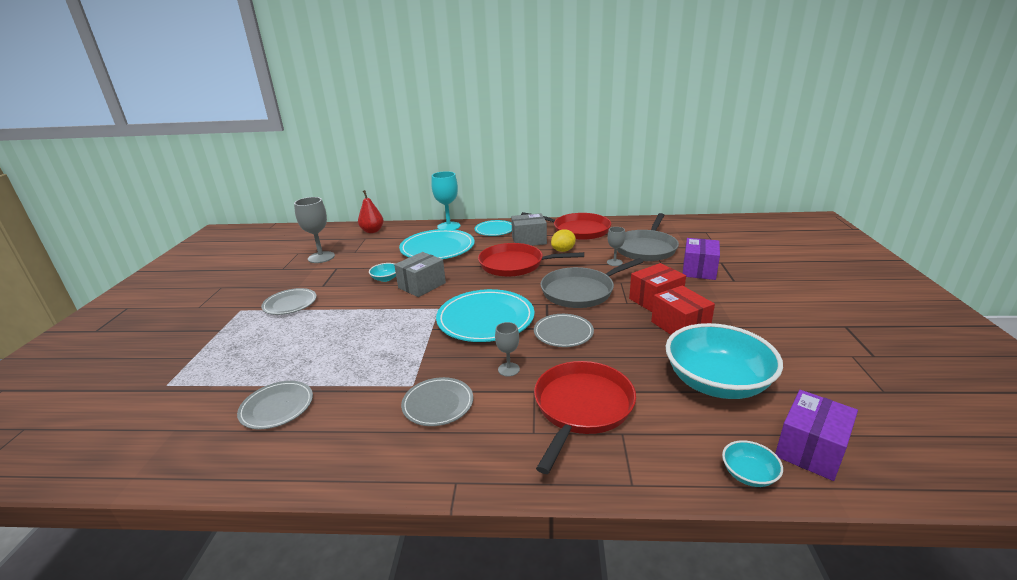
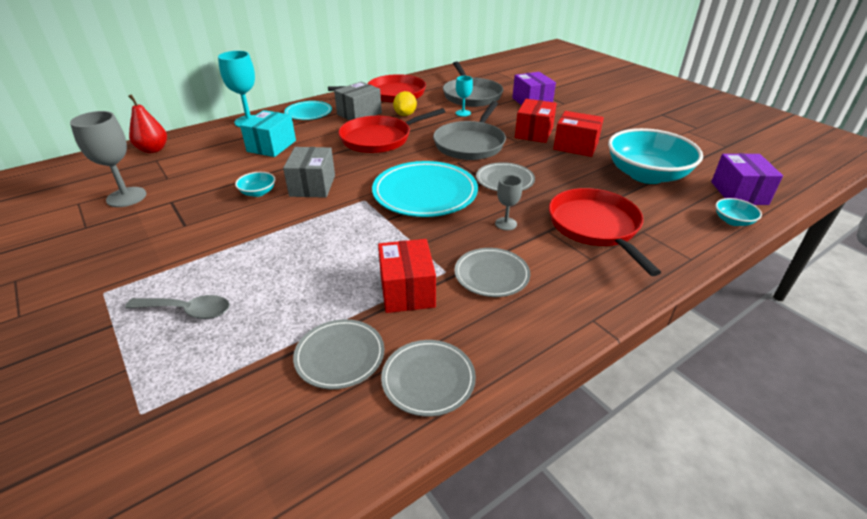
camera: 40 degrees left, 10 degrees up
(255, 338) = (187, 311): none -> grey spoon
(290, 304) = (171, 259): grey plate -> grey plate (428, 379)
(369, 386) = (407, 291): none -> red box
(437, 248) = (271, 146): turquoise plate -> turquoise box
(614, 262) = (463, 113): grey goblet -> turquoise goblet

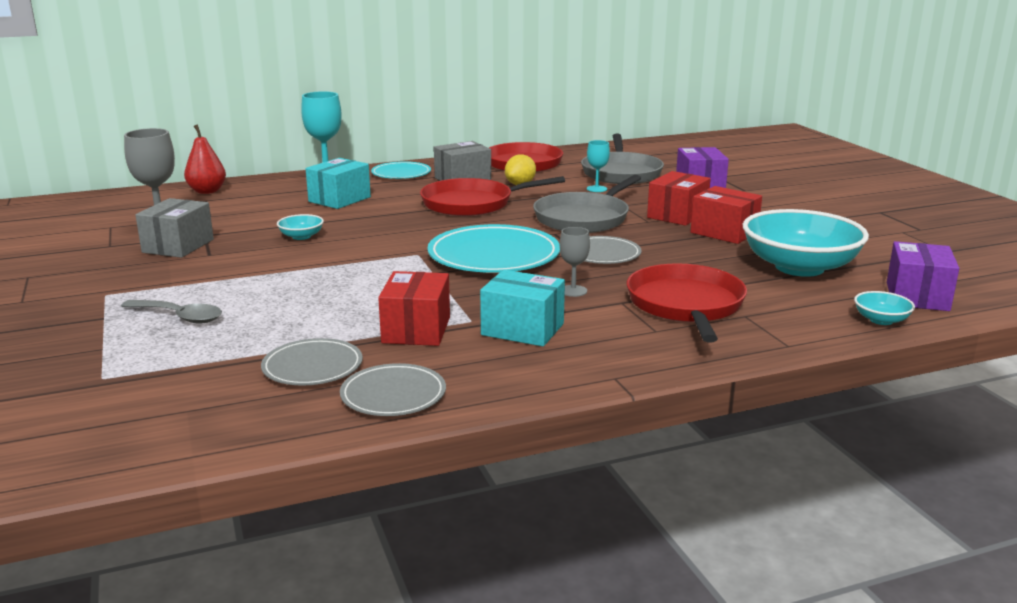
camera: 15 degrees right, 15 degrees down
(312, 185) = (366, 237): grey box -> grey box (178, 246)
(491, 275) = (522, 329): grey plate -> turquoise box

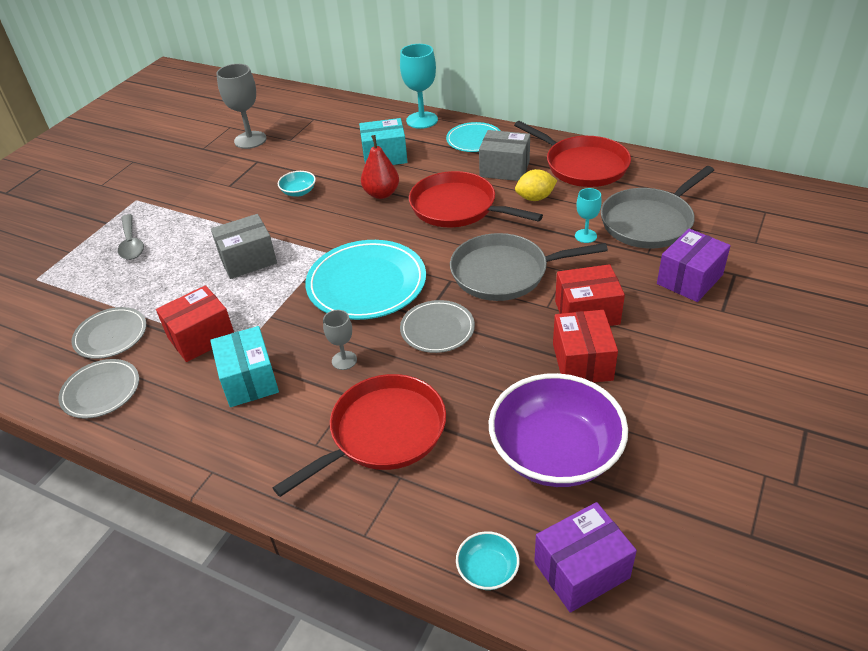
camera: 50 degrees right, 20 degrees up
(178, 246) = (229, 167): grey box -> grey box (248, 260)
(207, 191) = (328, 108): red pear -> red pear (381, 194)
(799, 267) = (555, 453): turquoise bowl -> purple bowl

